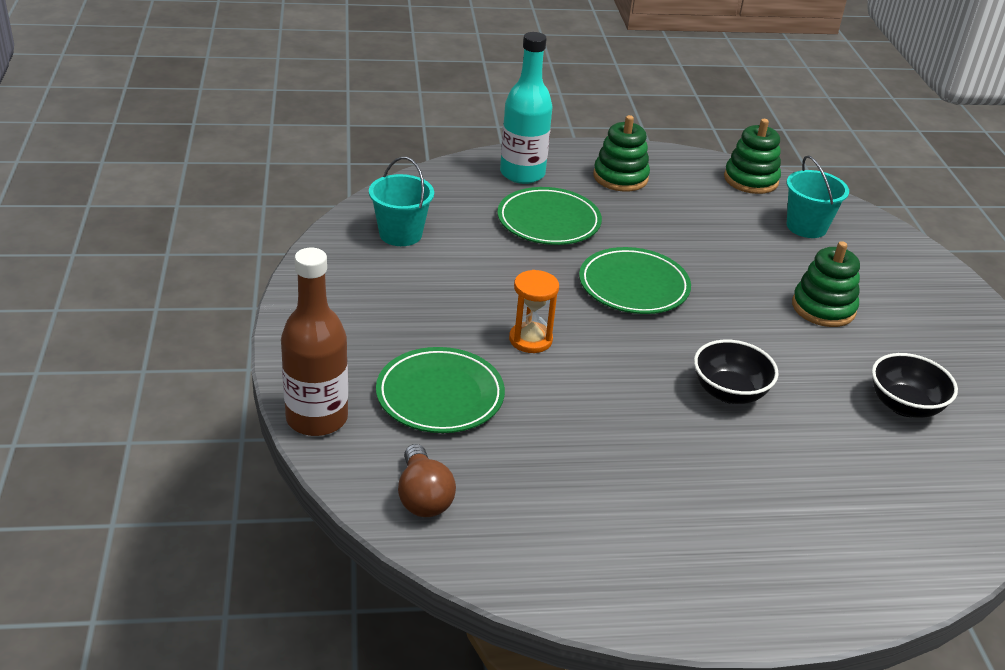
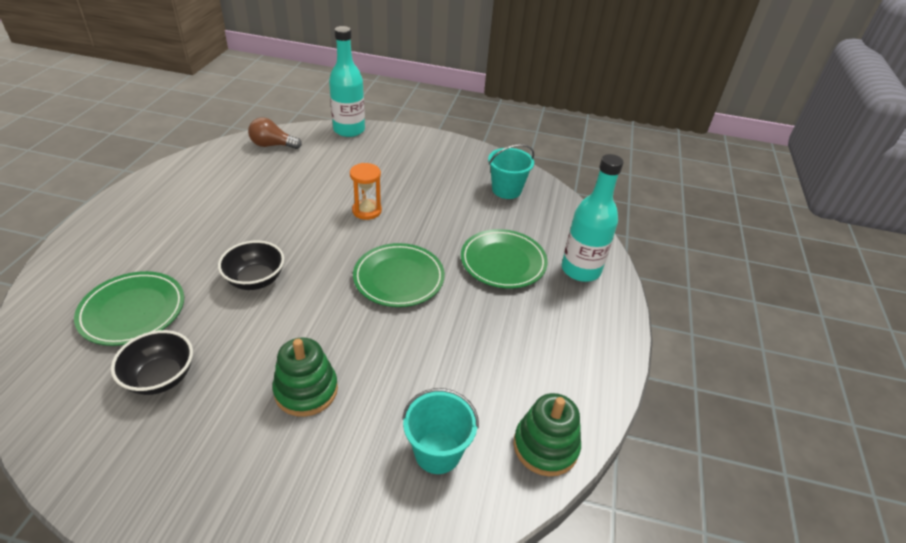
camera: 110 degrees right, 5 degrees up
(317, 418) = (349, 130): brown bottle -> turquoise bottle
(440, 395) = (340, 167): green plate -> green plate (133, 311)
(620, 177) = (566, 332): green stacking toy -> none

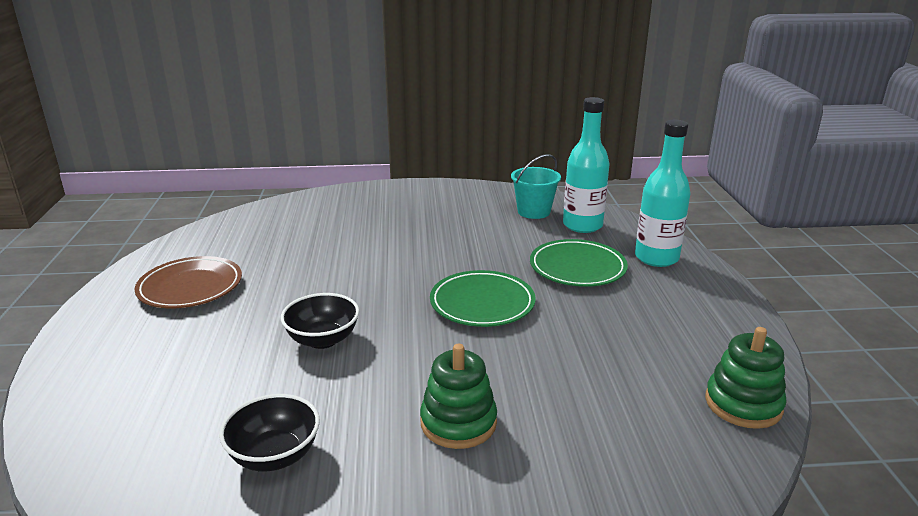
camera: 15 degrees left, 15 degrees down
(133, 311) = (191, 402): green plate -> none
(191, 201) = (190, 287): none -> brown plate
(272, 145) = (253, 221): brown light bulb -> none
(349, 130) = (330, 194): turquoise bottle -> turquoise bottle (582, 225)
(367, 211) = (403, 255): orange hourglass -> none
(437, 452) = (643, 438): turquoise bucket -> none

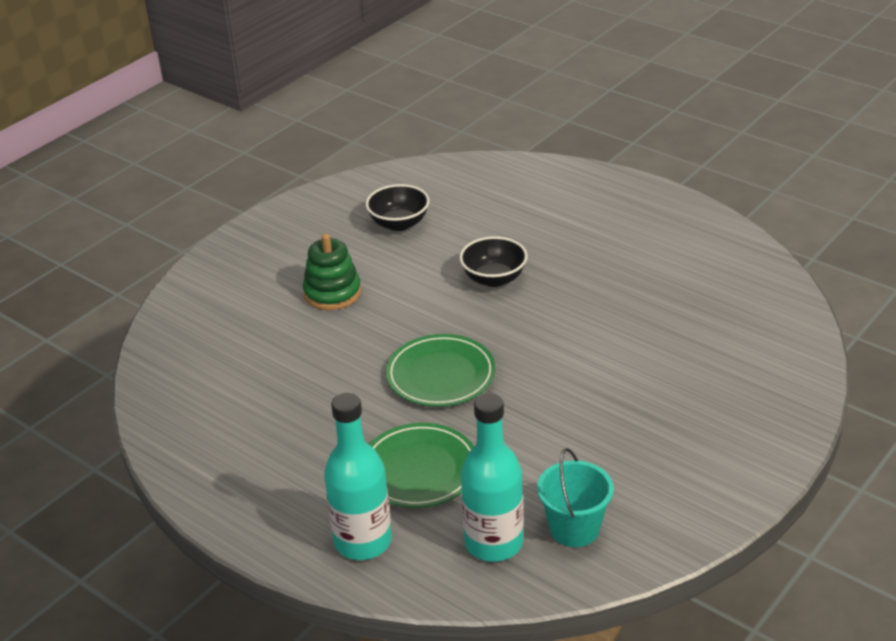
camera: 135 degrees right, 10 degrees up
(190, 287) = (656, 246): brown plate -> none
(743, 404) = (170, 417): green stacking toy -> none

